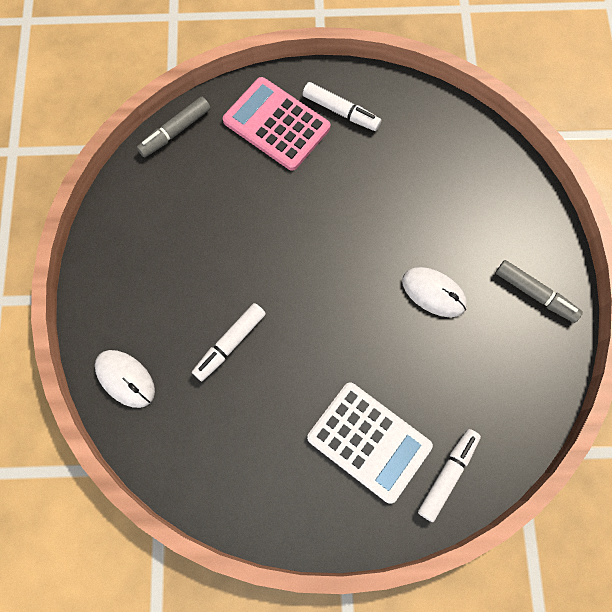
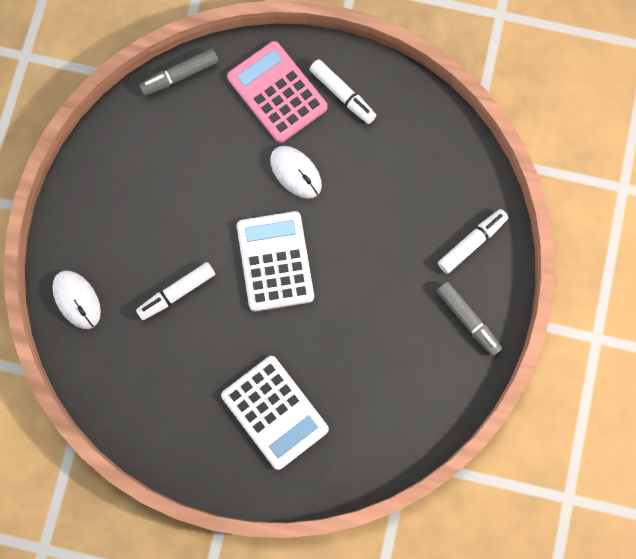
camera: 15 degrees right, 5 degrees up
(322, 286) = (275, 261): none -> white calculator
(433, 293) = (374, 294): white mouse -> white mouse (296, 172)
(447, 475) = (334, 459): white marker -> white marker (471, 243)

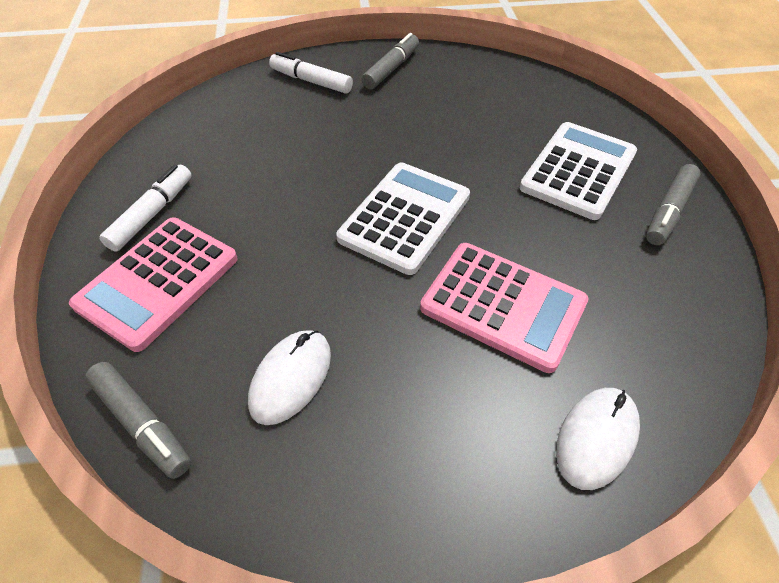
camera: 110 degrees left, 25 degrees down
(177, 293) = (503, 305): white marker -> pink calculator
(209, 453) = (668, 211): none -> grey marker
(275, 261) = (405, 217): white calculator -> white calculator turned 150 degrees clockwise
(296, 172) = (277, 230): white mouse -> white mouse (291, 378)

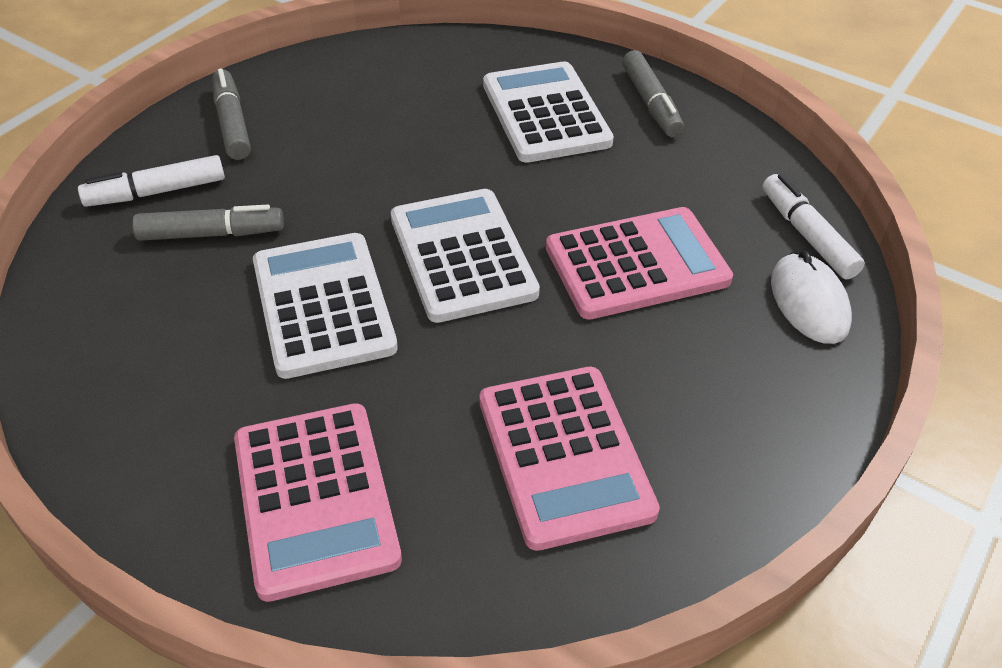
camera: 50 degrees left, 5 degrees down
(142, 423) = (500, 606): grey marker -> grey marker (211, 234)
(152, 214) = (195, 451): white marker -> white marker (807, 235)
(291, 378) = (564, 456): white mouse -> pink calculator
(300, 189) = (323, 305): none -> white calculator

